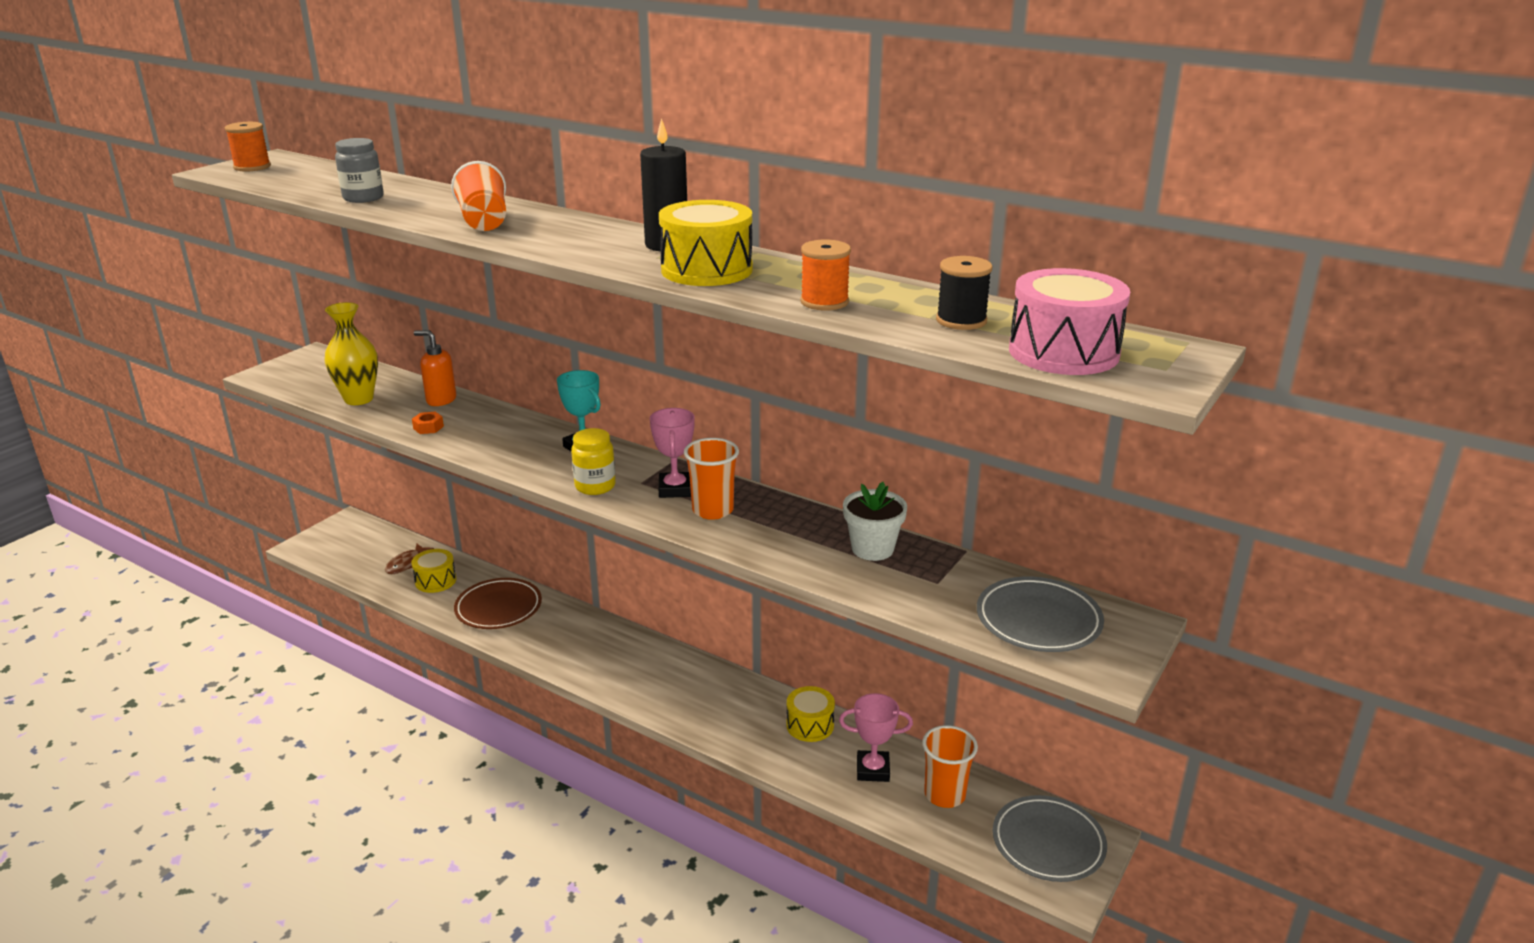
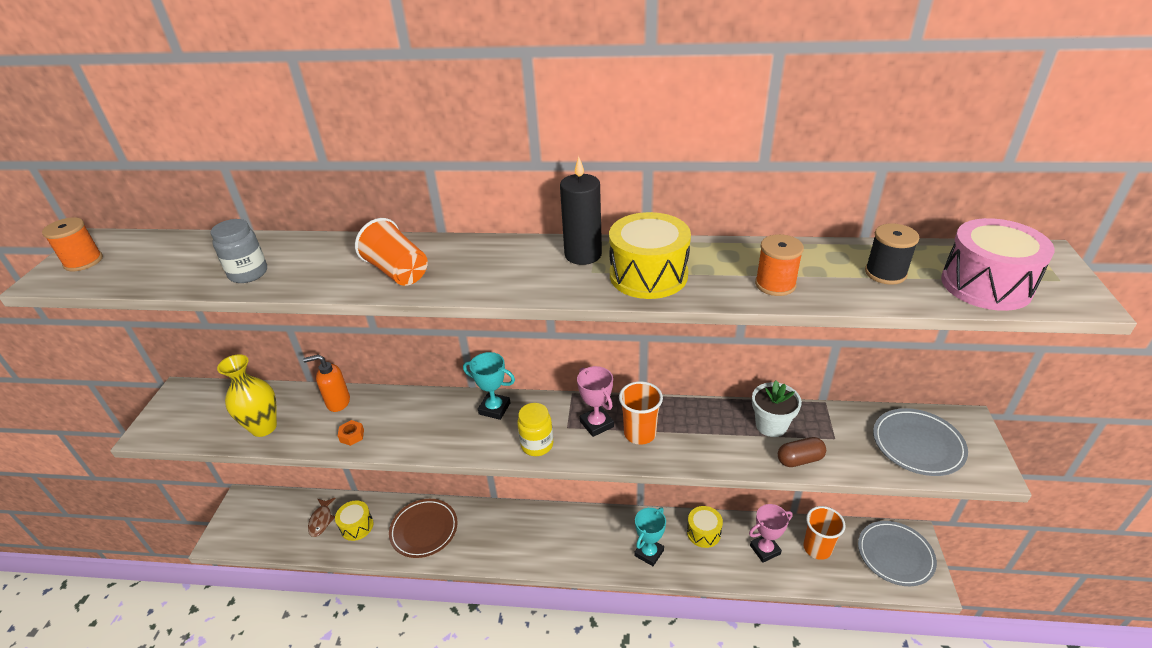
camera: 25 degrees left, 10 degrees up
(725, 718) = (649, 553): none -> turquoise trophy
(871, 585) = (799, 459): none -> brown capsule

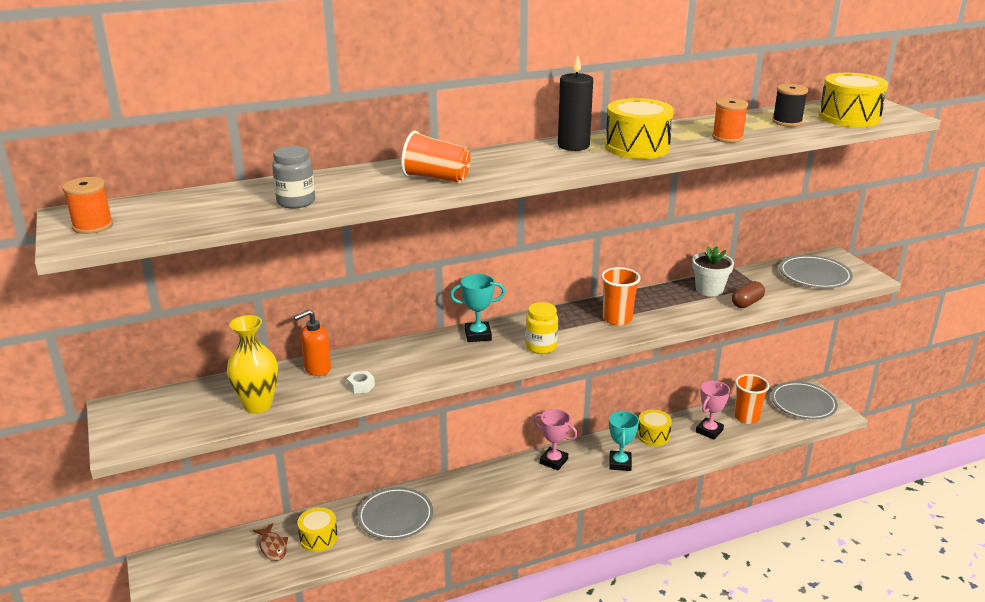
camera: 30 degrees left, 10 degrees down
(352, 436) = (361, 386): orange nut -> white nut
(424, 530) = (395, 517): brown plate -> grey plate
(596, 424) = (577, 322): pink trophy -> pink trophy (553, 461)
(986, 285) = (849, 117): pink drum -> yellow drum

